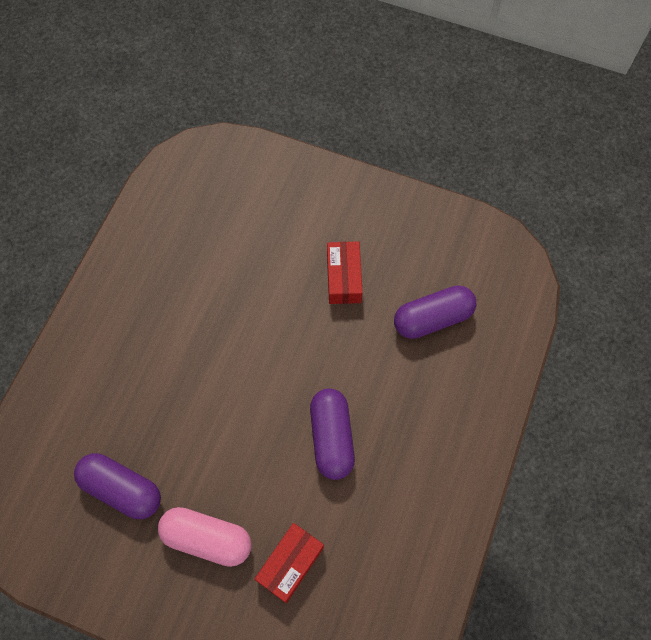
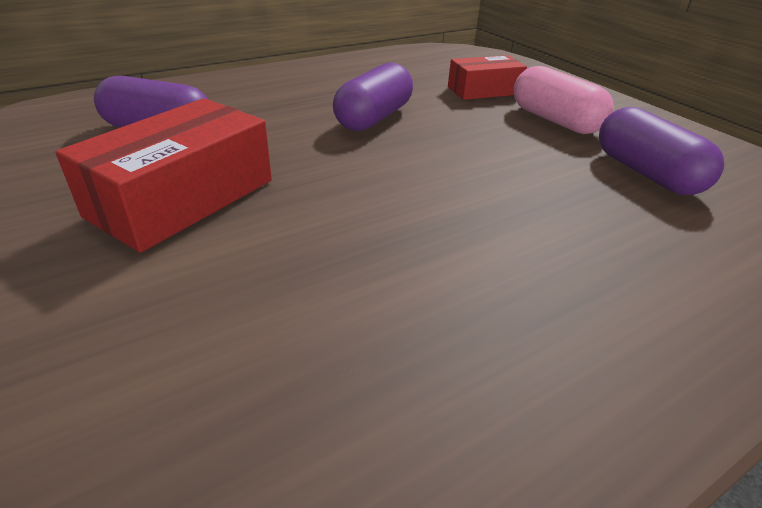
camera: 145 degrees left, 30 degrees down
(343, 278) = (183, 198): red box -> red box, size x1.61

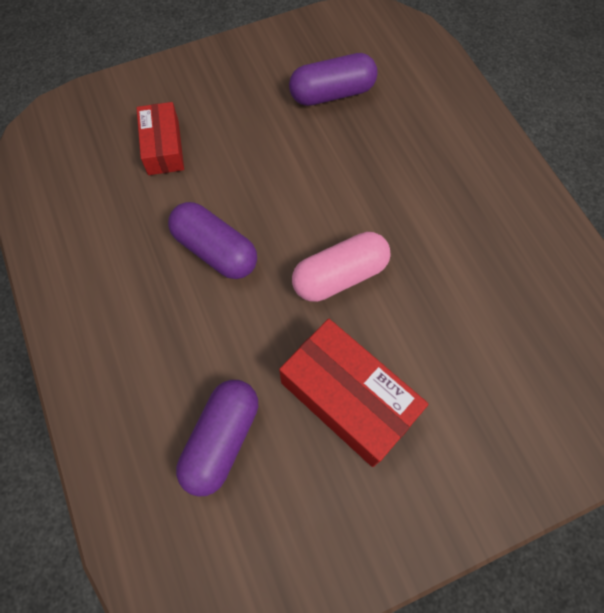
camera: 80 degrees left, 30 degrees up
(555, 120) = (239, 115): pink capsule -> pink capsule (340, 276)

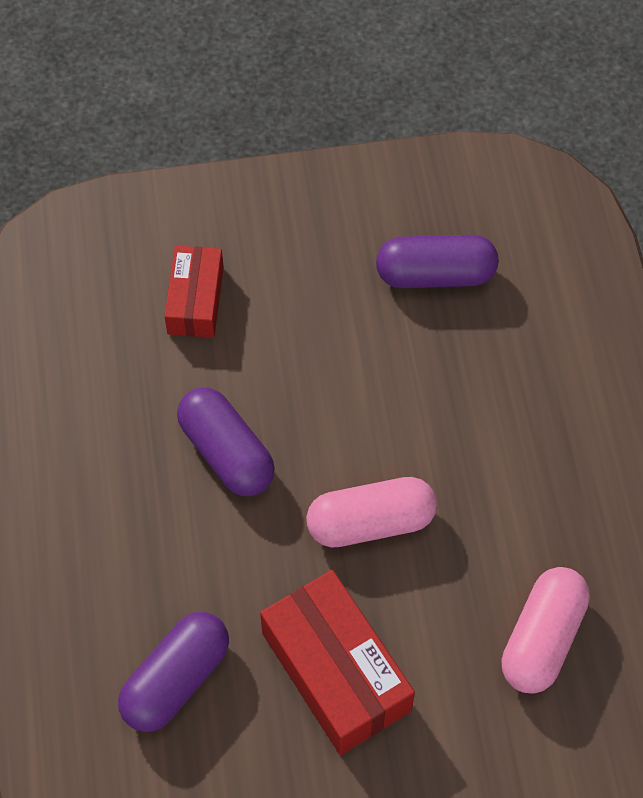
camera: 15 degrees right, 5 degrees down
(496, 331) = (542, 638): none -> pink capsule

